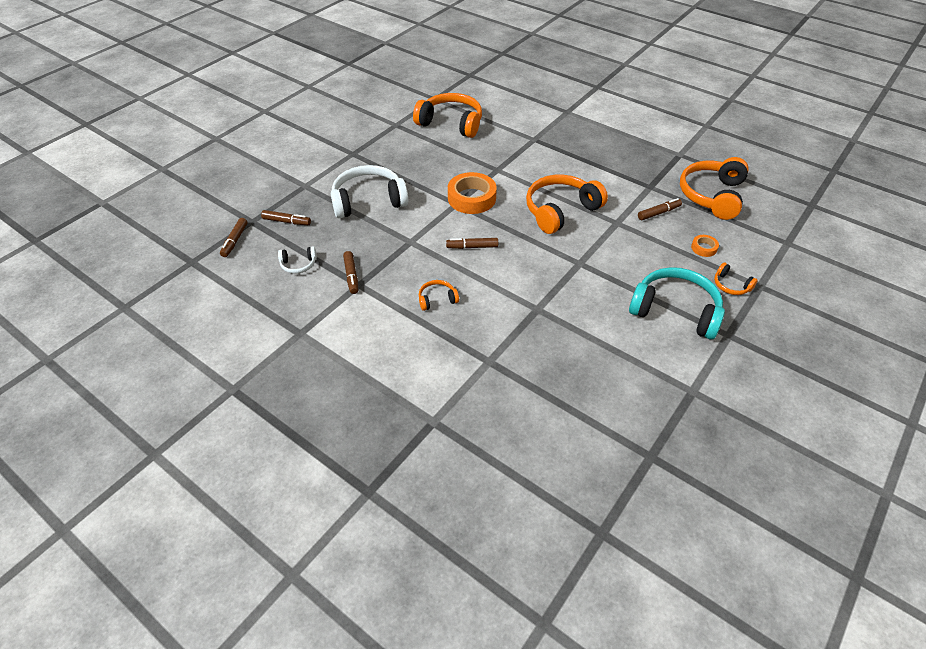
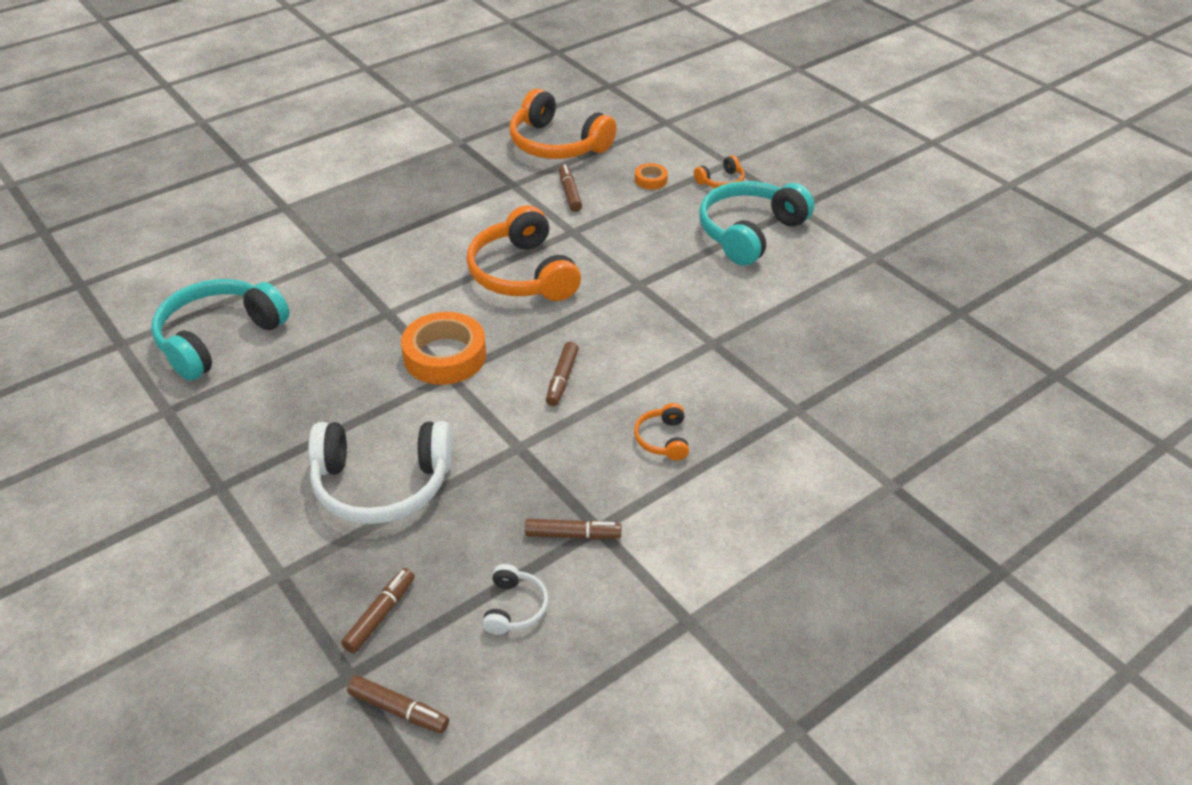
camera: 75 degrees left, 5 degrees down
(368, 201) = (382, 484): white headphones -> white headphones turned 90 degrees counterclockwise
(451, 123) = (218, 338): orange headphones -> turquoise headphones

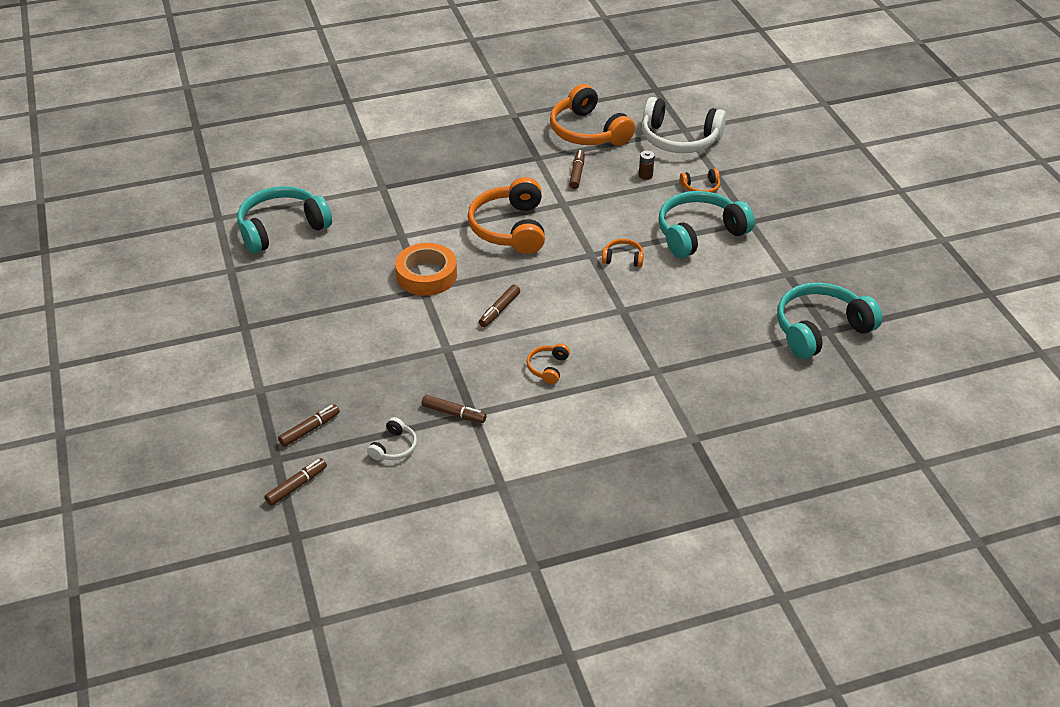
camera: 20 degrees right, 0 degrees up
(382, 484) = (346, 350): white headphones -> white headphones (679, 139)
(399, 710) = (297, 486): brown marker -> brown marker turned 90 degrees counterclockwise
(651, 180) = (645, 175): orange tape -> brown battery
(679, 281) = (623, 258): none -> orange headphones
(950, 313) = (820, 329): none -> turquoise headphones

